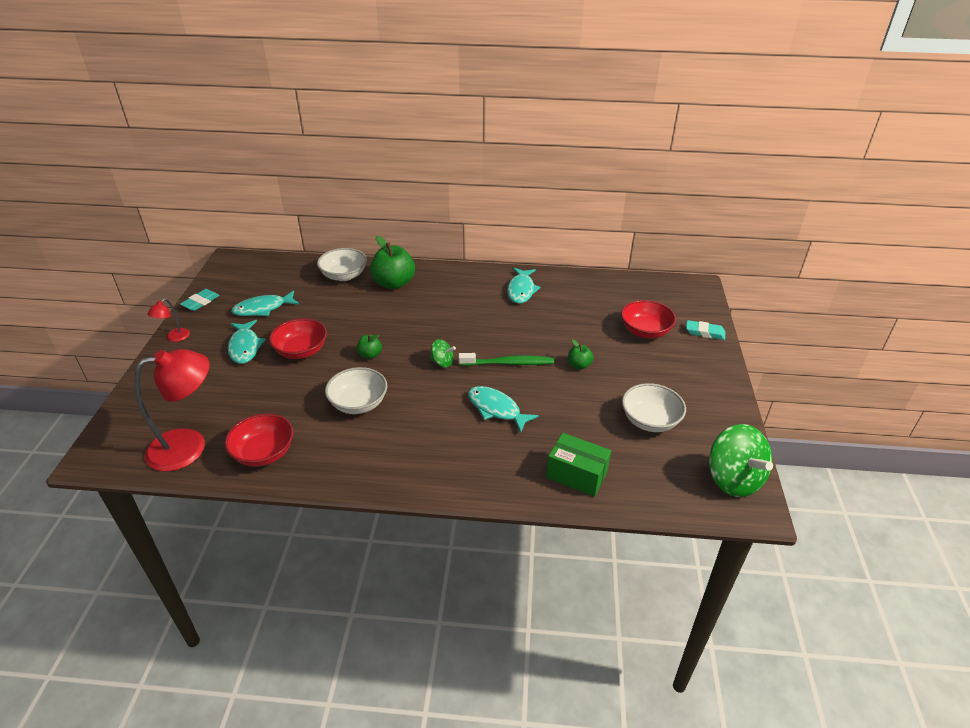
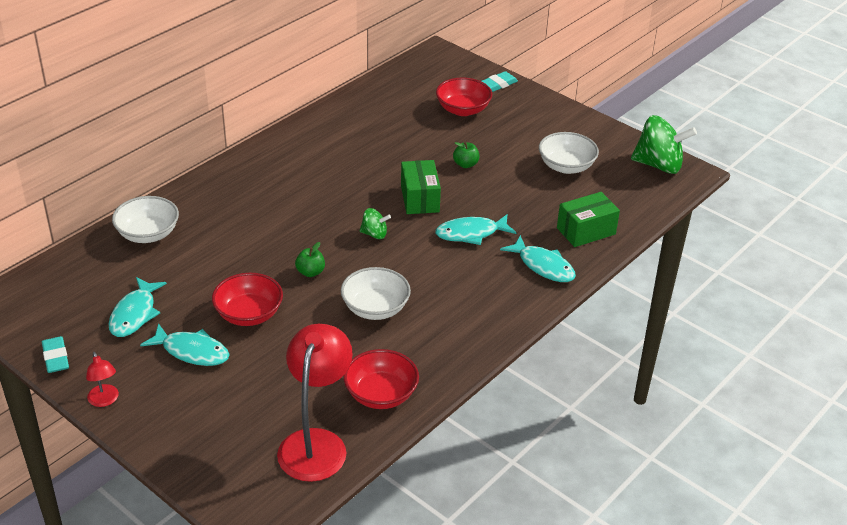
camera: 55 degrees left, 0 degrees up
(394, 283) = (209, 208): green apple -> none
(442, 362) = (374, 234): green spinning top -> green spinning top turned 45 degrees clockwise
(508, 363) = (419, 198): green toothbrush -> green box
(521, 290) = (324, 140): turquoise fish -> turquoise fish (543, 266)

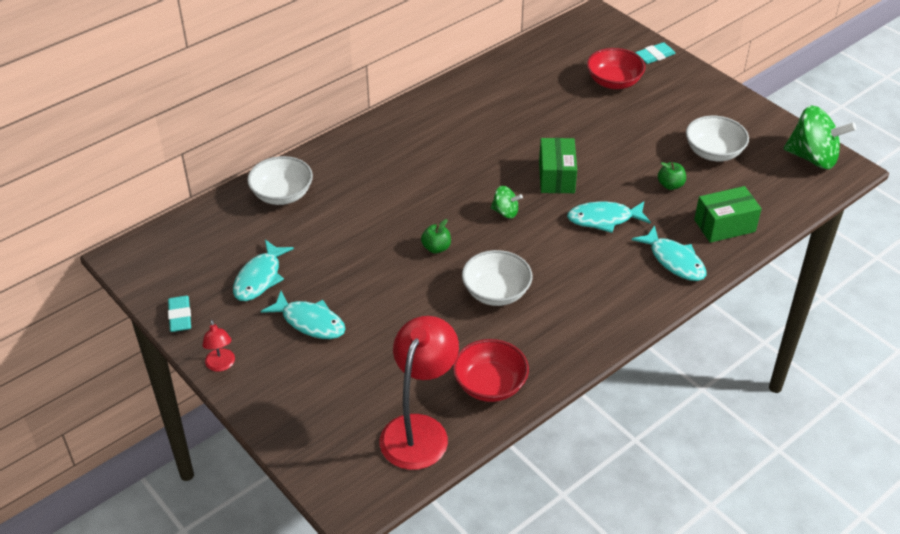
camera: 10 degrees right, 5 degrees up
(249, 314) = (370, 288): red bowl -> none
(465, 164) = (608, 142): green apple -> green apple (670, 185)

